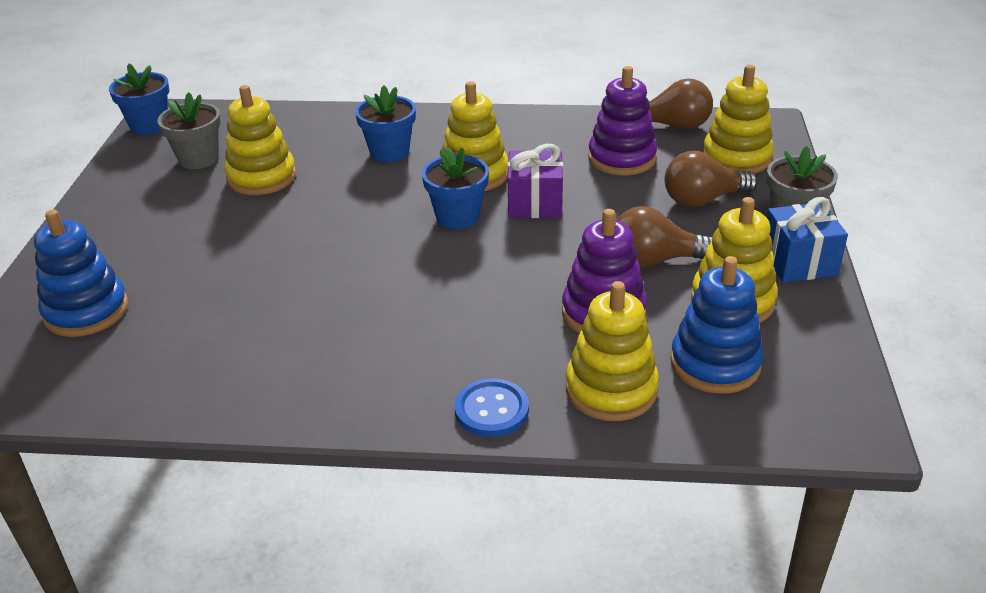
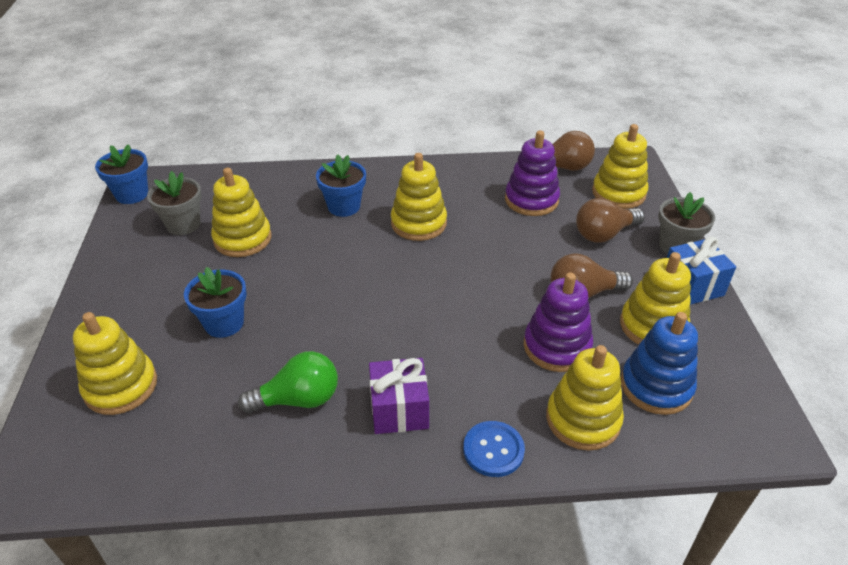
camera: 10 degrees left, 5 degrees up
(86, 311) = (121, 386): blue stacking toy -> yellow stacking toy
(279, 340) = (298, 399): none -> green light bulb
(457, 217) = (416, 265): blue flower pot -> blue flower pot (224, 323)
(535, 203) = (475, 247): purple gift -> purple gift (399, 409)

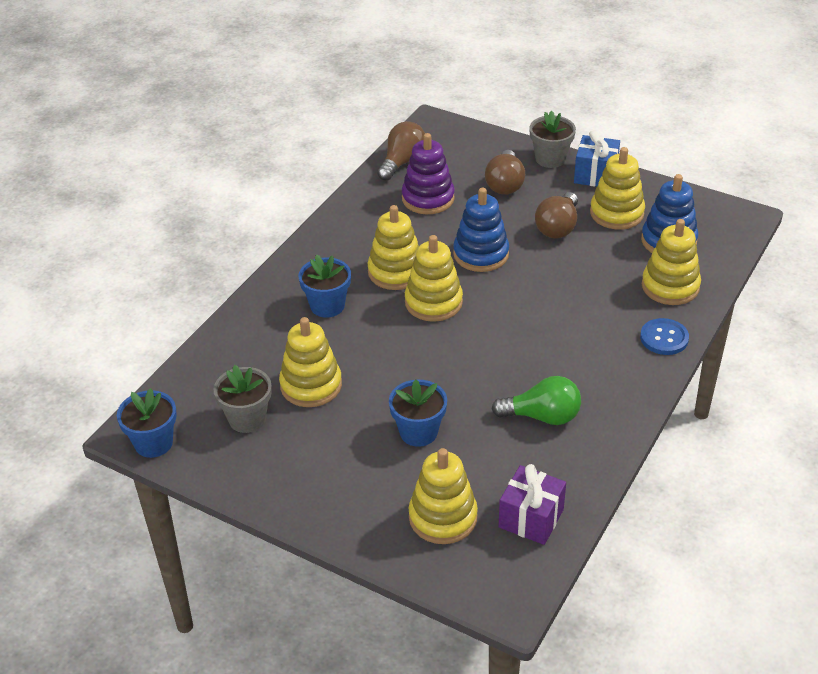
camera: 55 degrees left, 0 degrees up
(298, 399) = (542, 416): green light bulb -> green light bulb turned 75 degrees clockwise
(399, 409) = (594, 367): purple gift -> purple gift (531, 518)
(491, 261) = (481, 254): none -> blue stacking toy
(557, 346) = (598, 266): purple stacking toy -> none
(618, 193) = (465, 152): yellow stacking toy -> yellow stacking toy (433, 302)

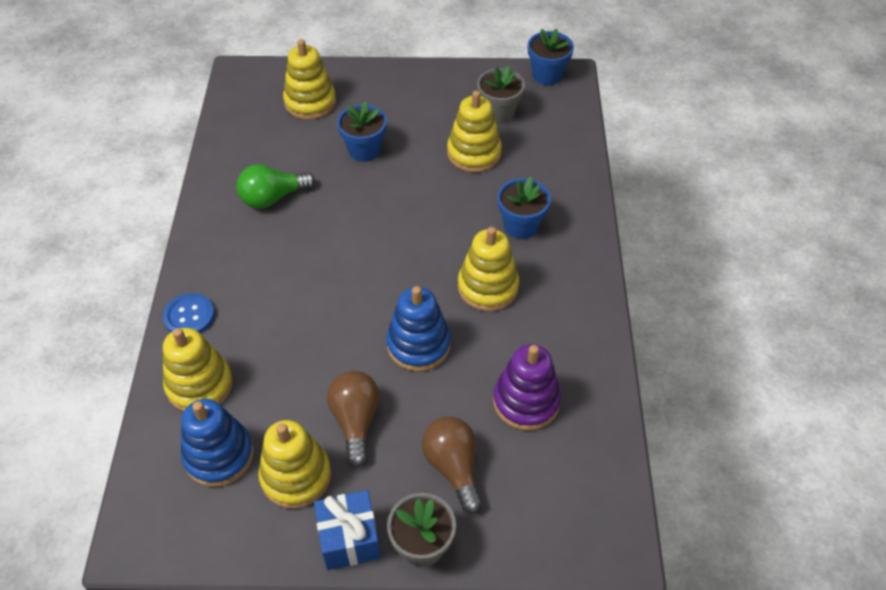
camera: 150 degrees right, 10 degrees up
(402, 162) = (598, 450): brown light bulb -> none
(433, 302) = (428, 268): yellow stacking toy -> none
(531, 518) = (247, 123): purple gift -> none

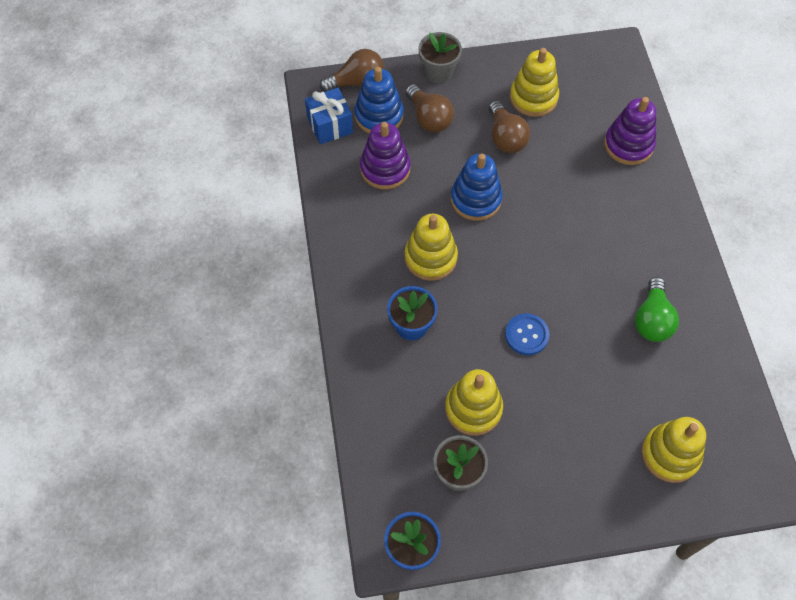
camera: 170 degrees right, 10 degrees up
(189, 316) = (665, 195): blue button -> blue button (526, 335)
(199, 385) = (628, 145): yellow stacking toy -> purple stacking toy
(219, 455) = (590, 102): blue stacking toy -> blue stacking toy (379, 116)
(273, 198) = (652, 320): green light bulb -> green light bulb turned 135 degrees clockwise
(349, 539) = (485, 69): blue gift -> blue gift (330, 125)
(364, 150) = (587, 394): blue flower pot -> none
(551, 548) = (357, 82): none -> brown light bulb

